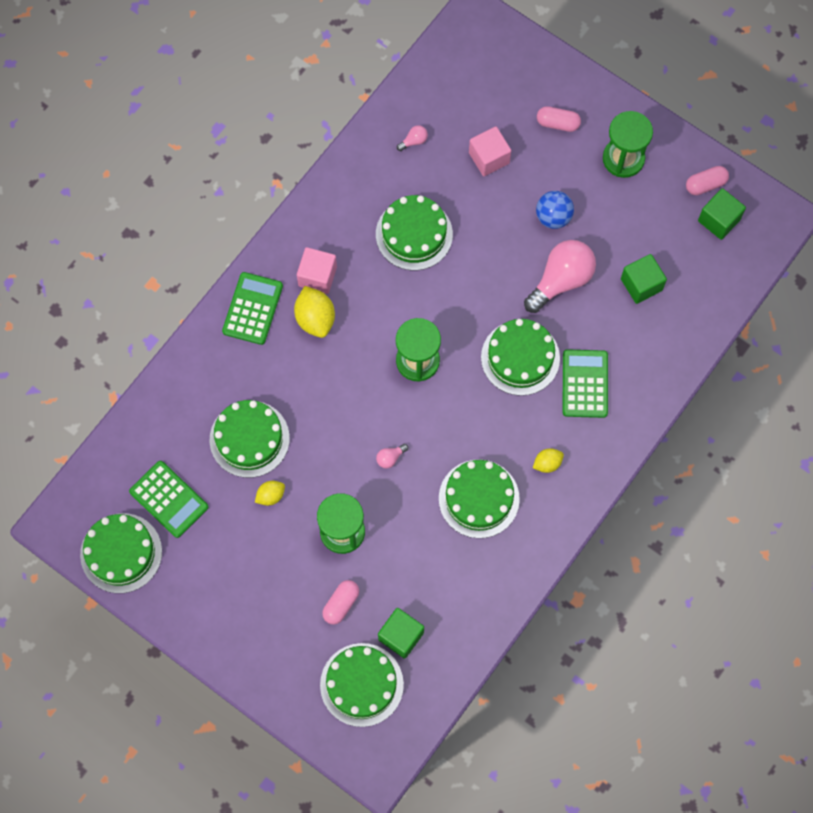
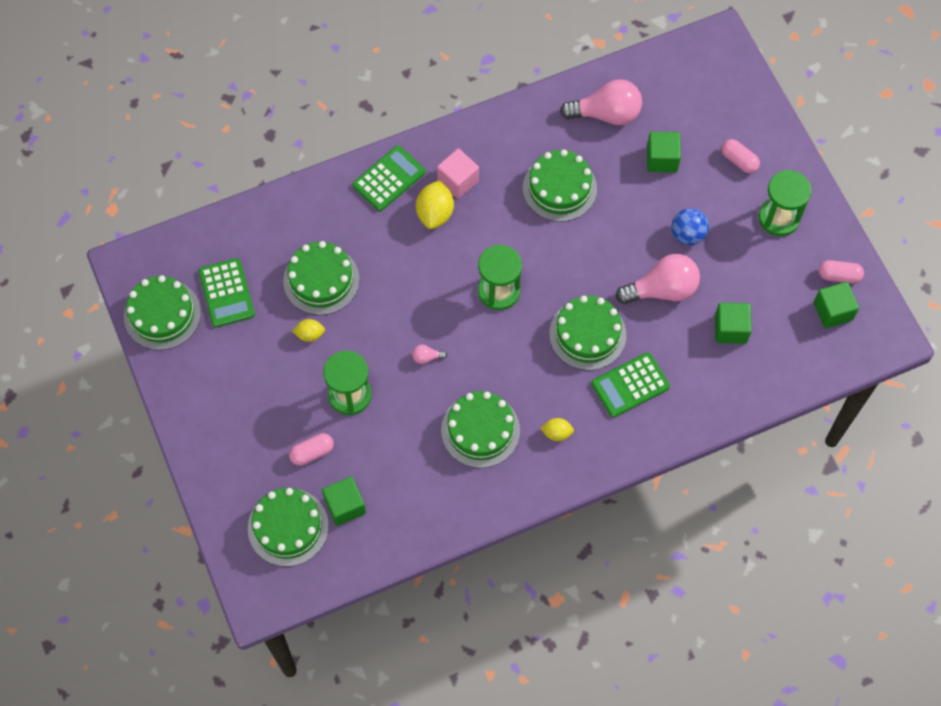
camera: 30 degrees right, 5 degrees down
(414, 141) = (606, 114): pink light bulb -> pink light bulb, size x2.46
(489, 158) = (662, 159): pink cube -> green cube
(585, 384) = (630, 385): green calculator -> green calculator turned 150 degrees counterclockwise

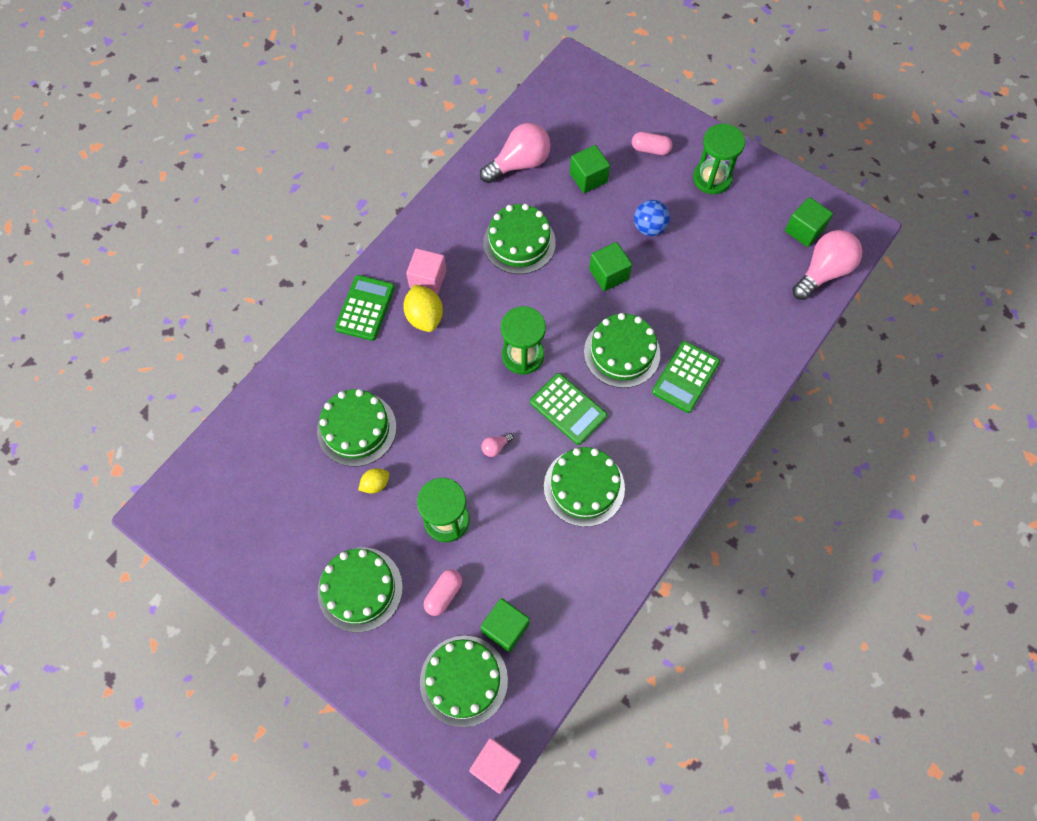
camera: 30 degrees left, 0 degrees up
(162, 314) = (221, 541): green cake -> green cake (360, 589)
(226, 293) = (273, 488): green calculator -> green calculator (568, 409)
(274, 604) = (496, 766): none -> pink cube
(556, 433) = (651, 452): yellow lemon -> none
(662, 290) = (658, 283): pink light bulb -> pink light bulb (823, 272)
(730, 329) = (735, 286): green cube -> green cube (608, 274)
(839, 276) = (789, 200): pink capsule -> none

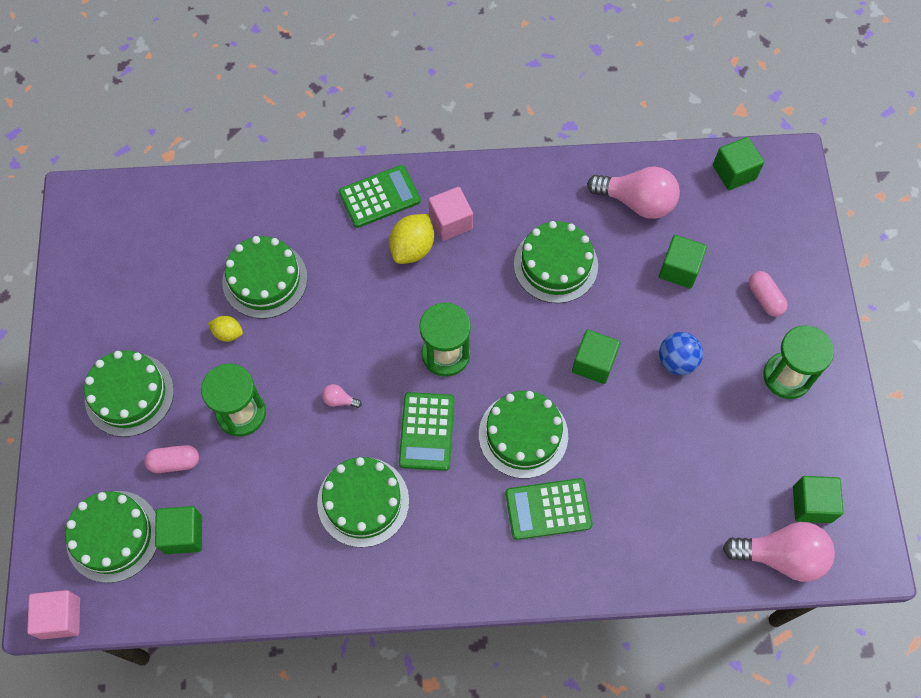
camera: 50 degrees right, 0 degrees up
(550, 98) = (734, 172): none -> green cube

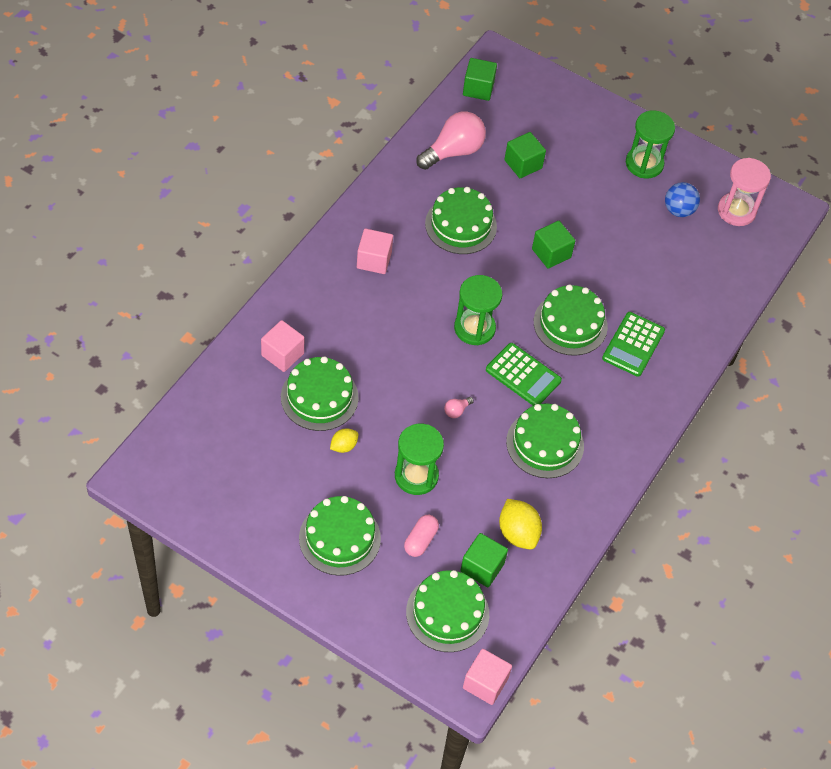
camera: 60 degrees left, 10 degrees down
(287, 221) = (282, 354): none -> pink cube
(379, 197) = (315, 287): green calculator -> none
(412, 248) = (375, 295): yellow lemon -> yellow lemon (518, 533)
(677, 361) = (587, 210): blue ball -> blue ball (678, 210)
(764, 298) = (582, 137): pink capsule -> none
(781, 556) = (757, 248): pink light bulb -> none
(812, 504) = (736, 211): green cube -> pink hourglass

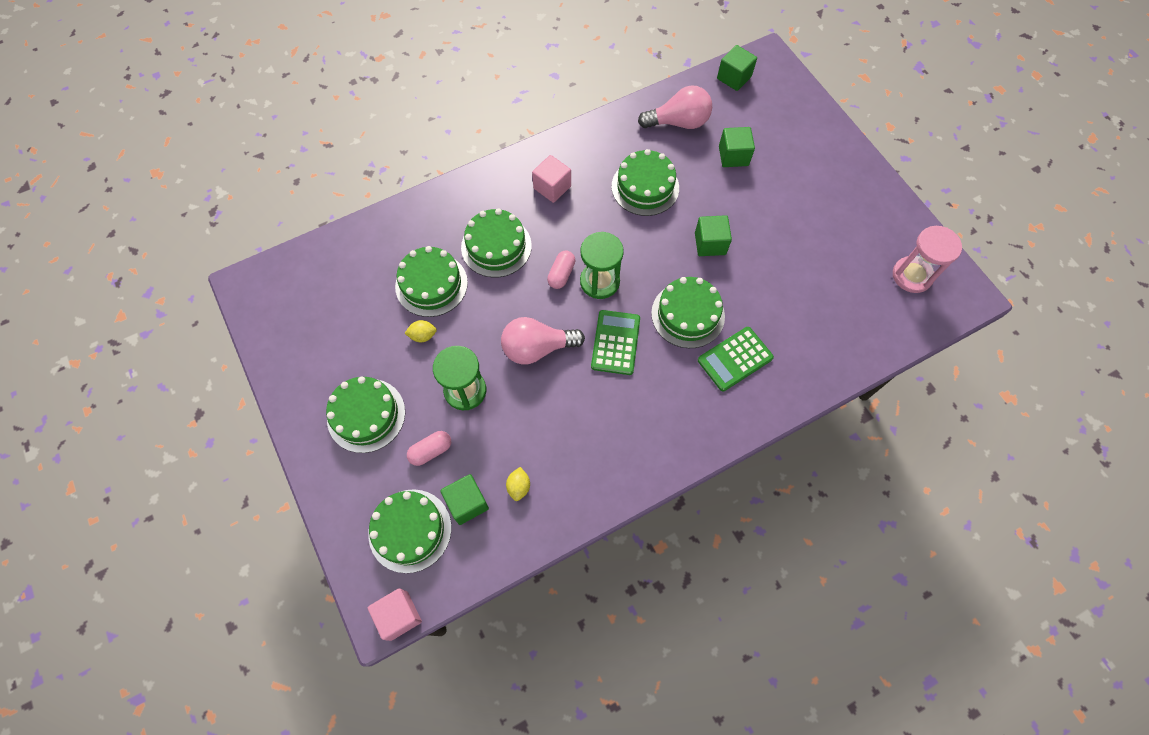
camera: 35 degrees right, 10 degrees up
(282, 354) = (426, 235): pink cube -> none
(435, 336) = (561, 274): none -> pink capsule
(456, 411) = (537, 348): pink light bulb -> pink light bulb, size x2.46
(518, 533) = (519, 487): yellow lemon -> yellow lemon, size x0.58
(523, 375) = (615, 342): green calculator -> green calculator turned 150 degrees counterclockwise
(545, 444) = (596, 414): green cake -> green cake (496, 246)
(644, 164) = (846, 198): green hourglass -> none
(678, 210) = (854, 253): blue ball -> none

